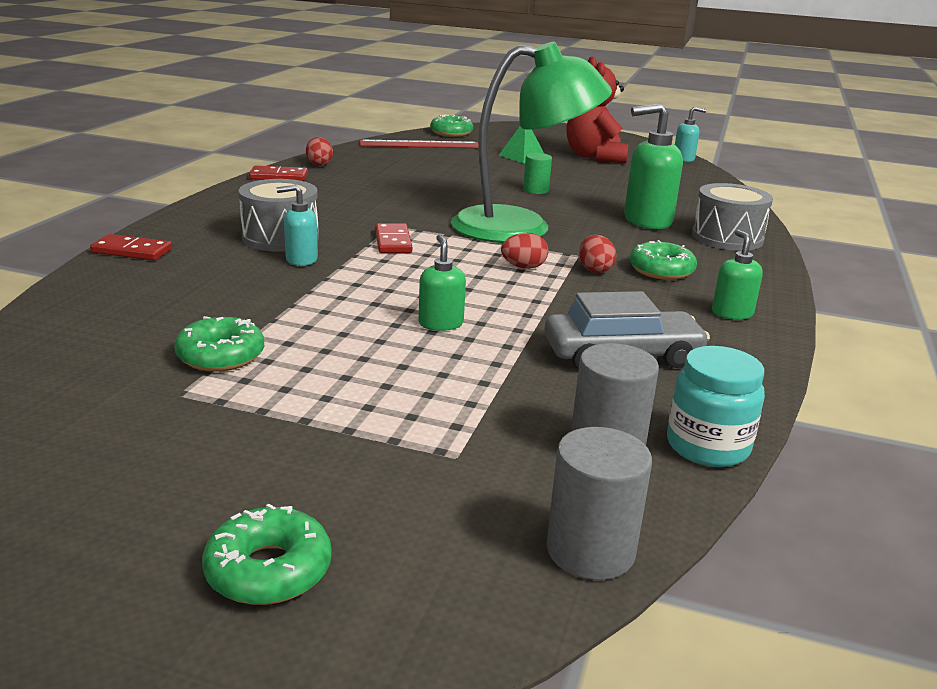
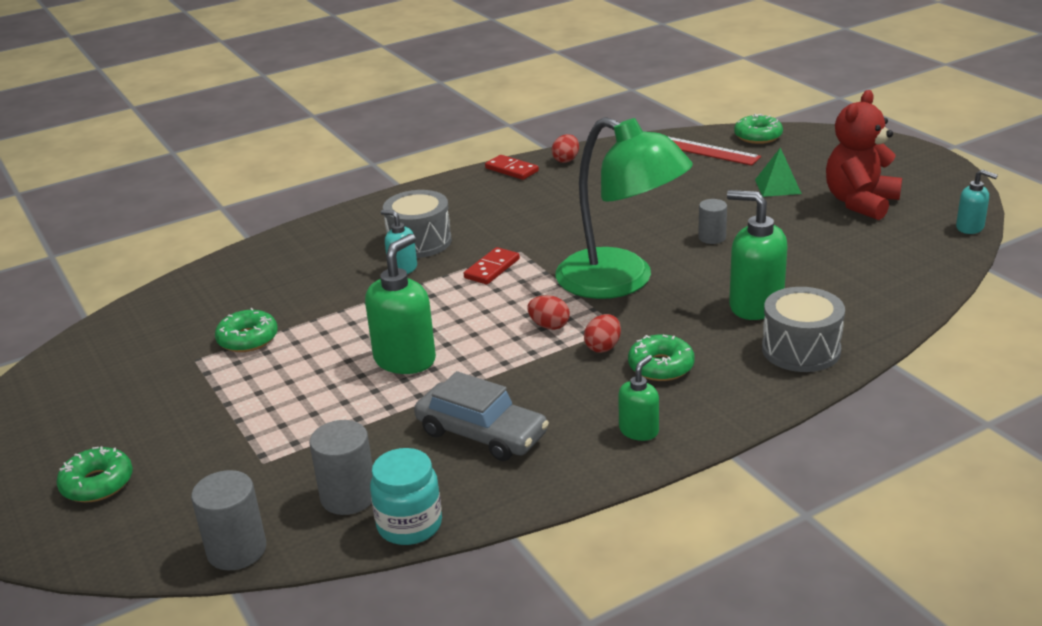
camera: 45 degrees right, 5 degrees up
(132, 251) = (313, 230): red domino -> none
(440, 324) = (405, 360): green soap dispenser -> green soap dispenser, size x1.78
(536, 190) = (712, 237): green cylinder -> grey cylinder

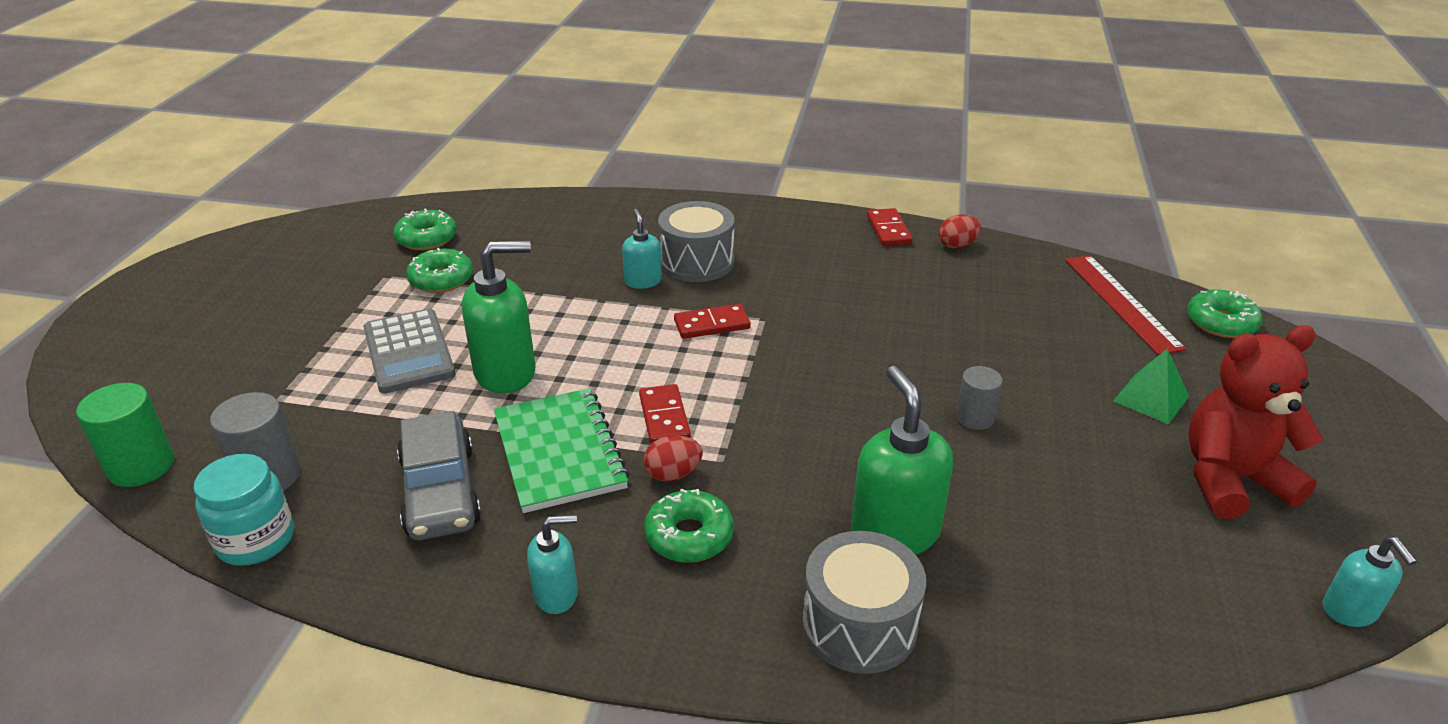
camera: 40 degrees right, 5 degrees up
(97, 484) = (175, 342): green donut -> green donut (427, 238)
(237, 550) = (141, 466): grey cylinder -> green cylinder
(310, 387) = (408, 352): none -> grey calculator
(518, 375) = (559, 452): none -> green notebook
(549, 326) = (664, 417): red egg -> red domino
(621, 281) = (803, 411): green lamp -> none
(639, 431) = (556, 594): green soap dispenser -> turquoise soap dispenser

